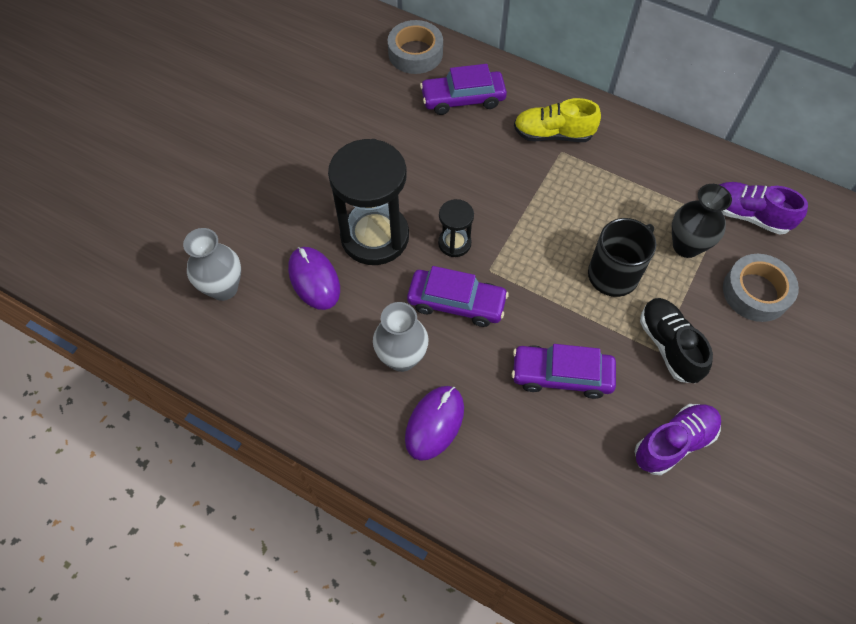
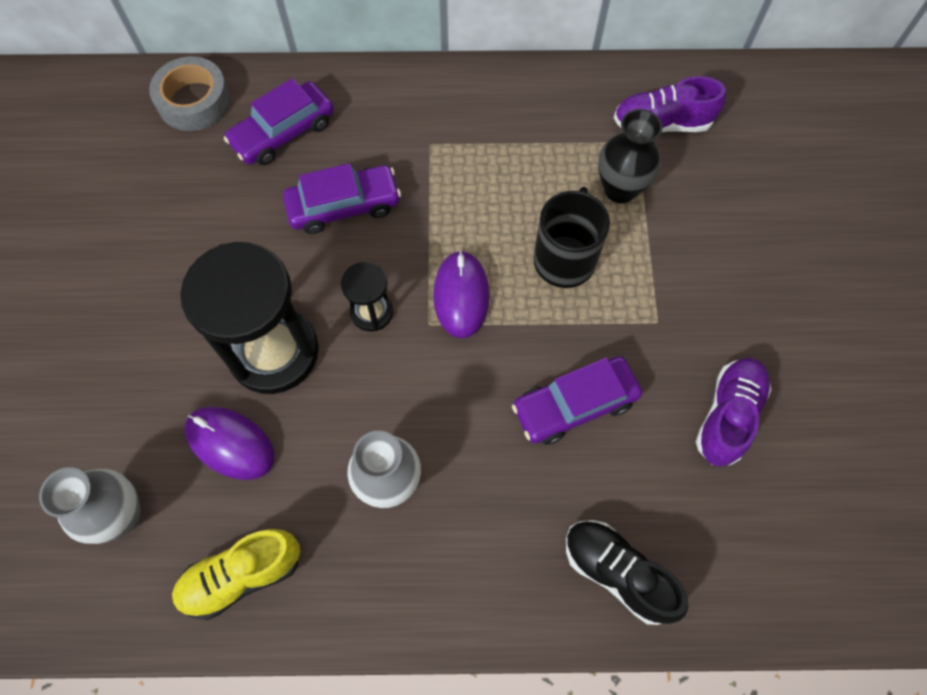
camera: 30 degrees left, 5 degrees up
(434, 423) = (470, 539): purple mouse -> purple mouse (461, 296)
(456, 303) = (414, 382): purple car -> purple car (344, 206)
(553, 134) = (409, 128): yellow shoe -> yellow shoe (242, 576)
(669, 346) = (664, 310): black shoe -> black shoe (617, 573)
(755, 292) = (715, 206): grey tape -> none

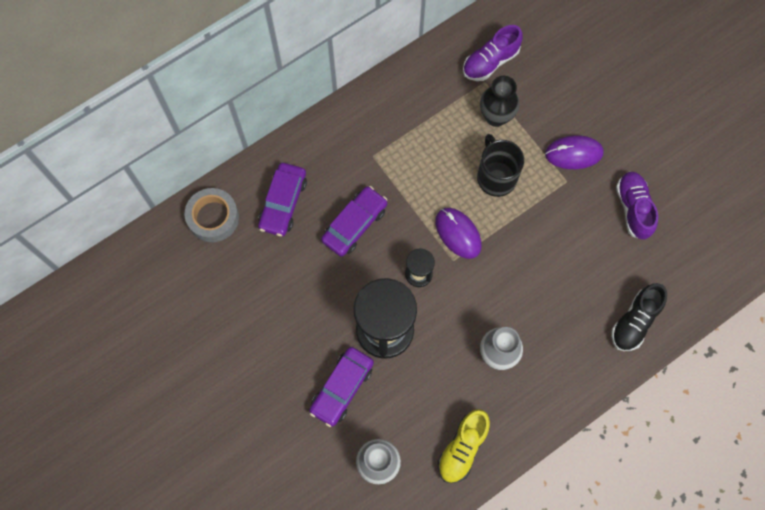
camera: 35 degrees left, 5 degrees up
(230, 443) = (402, 391): purple mouse -> purple mouse (573, 153)
(574, 405) = (557, 253): purple car -> purple car (342, 388)
(617, 573) = (634, 321): black shoe -> black shoe turned 60 degrees counterclockwise

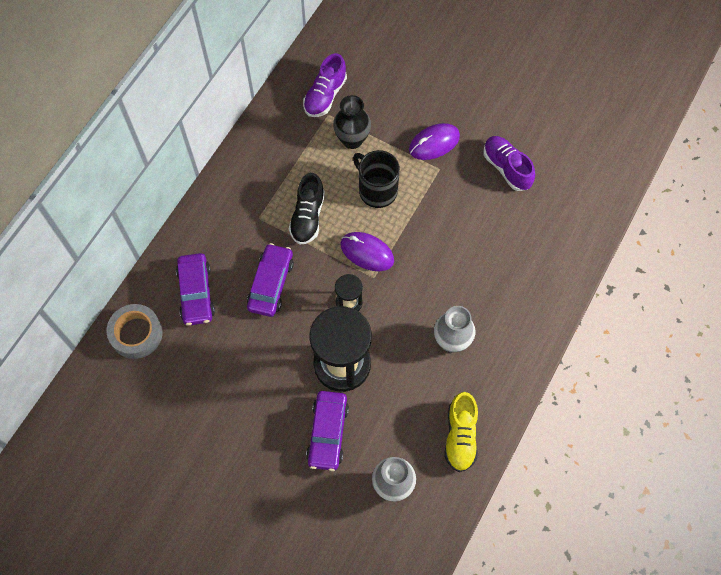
camera: 25 degrees left, 5 degrees down
(634, 321) = (554, 261): black shoe -> black shoe (307, 217)

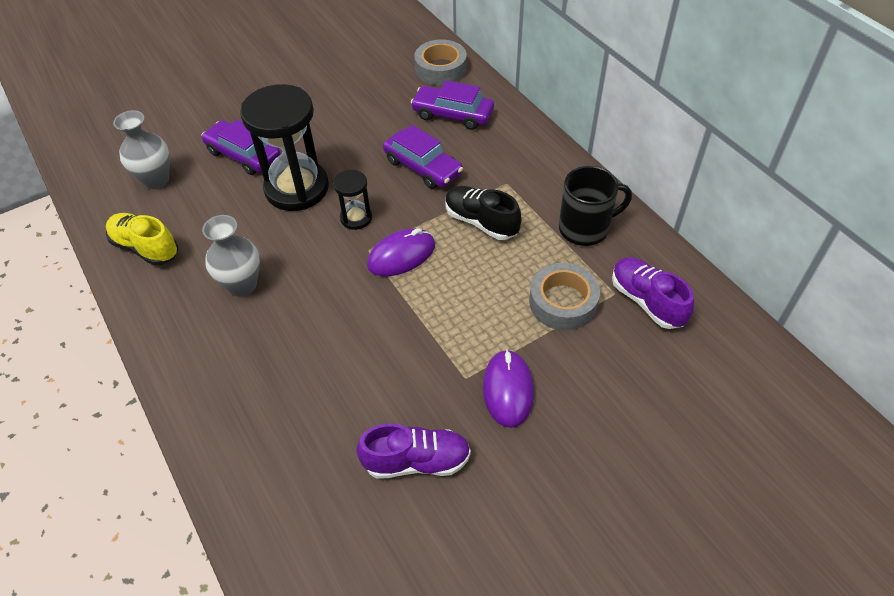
camera: 120 degrees right, 15 degrees down
(352, 140) = (563, 302): black vase -> grey tape
(377, 190) = (475, 297): black mug -> black mug (585, 228)

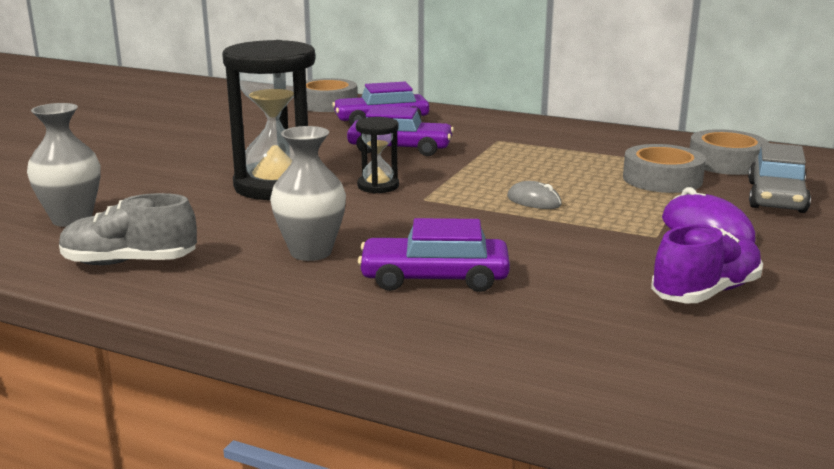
camera: 35 degrees left, 30 degrees down
(146, 248) = (129, 262): yellow shoe -> grey shoe
(243, 155) = (173, 182): purple car -> purple car (434, 278)
(401, 255) = (466, 193): purple mouse -> none
(435, 289) = (534, 201): none -> grey mouse
(481, 222) = (511, 161): black shoe -> none
(585, 228) = (609, 144): black mug -> none
(619, 372) = (776, 197): none -> grey car
(647, 301) = (726, 162): purple shoe -> grey tape

